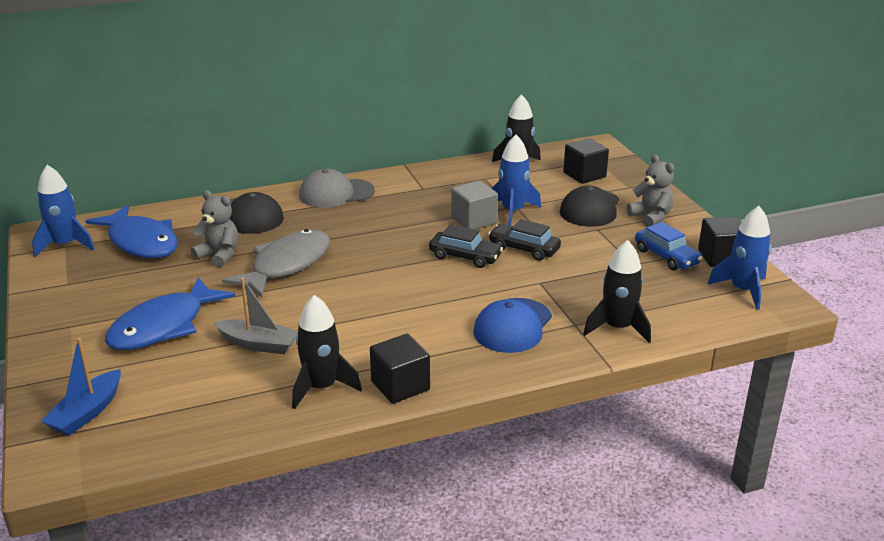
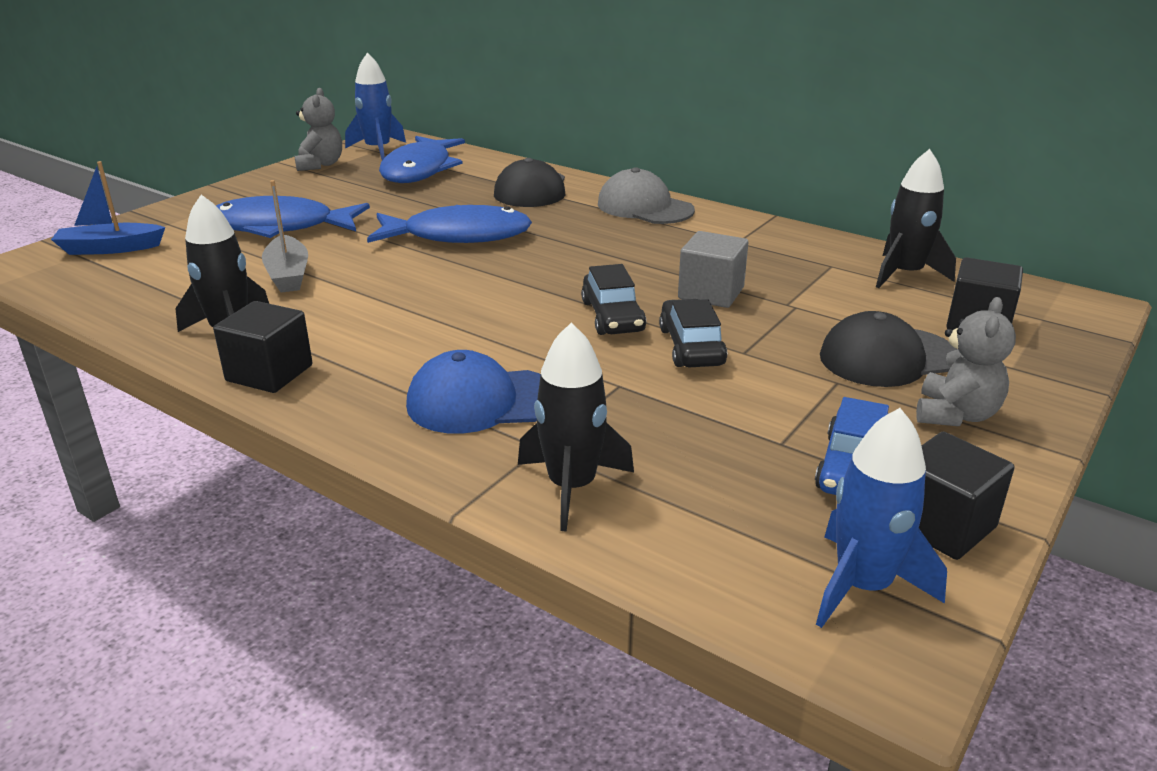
camera: 55 degrees right, 0 degrees up
(219, 255) = (438, 204): grey teddy bear -> grey teddy bear (320, 165)
(287, 265) = (459, 236): grey fish -> blue fish
(512, 211) = (777, 308): blue rocket -> none

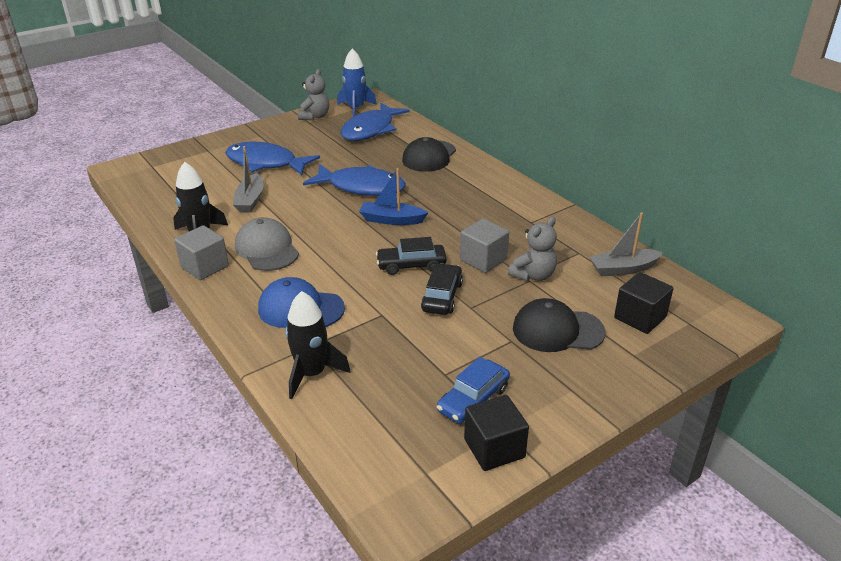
camera: 20 degrees right, 5 degrees up
(110, 248) = (169, 164): blue boat -> blue boat (392, 220)
(269, 373) = (205, 267): black cube -> grey cube
(612, 316) = (411, 265): black car -> black car turned 75 degrees clockwise
(644, 207) = (491, 183): grey cap -> grey cap (267, 249)
(862, 586) = (420, 471): blue rocket -> none
(905, 274) = (623, 269): black rocket -> grey boat
(955, 415) = (565, 380): grey teddy bear -> grey teddy bear (533, 275)

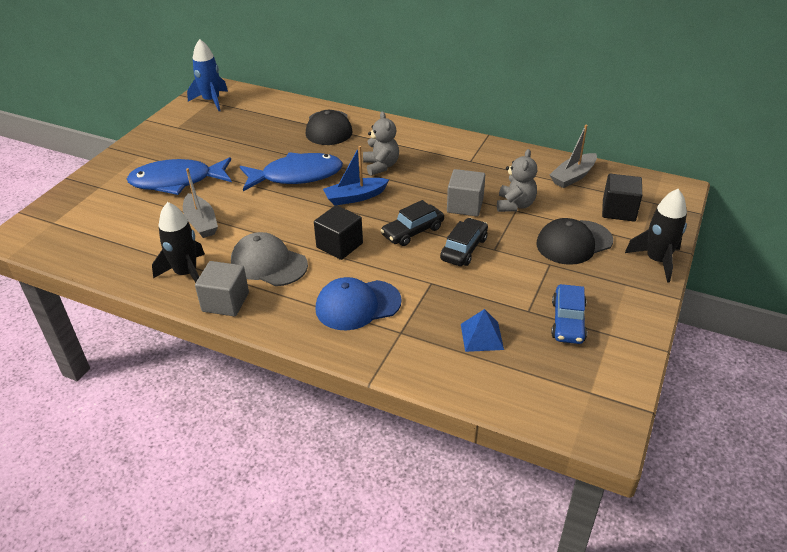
camera: 30 degrees left, 5 degrees up
(312, 374) = (426, 356): black rocket -> black rocket (657, 261)
(315, 116) = (177, 120): grey teddy bear -> grey teddy bear (381, 166)
(371, 130) = (248, 118): blue fish -> none
(377, 378) = (482, 336): none -> blue pyramid
(442, 297) = (464, 249): black car -> black car turned 45 degrees clockwise
(494, 448) = (617, 351): black cube -> black cube (339, 245)

